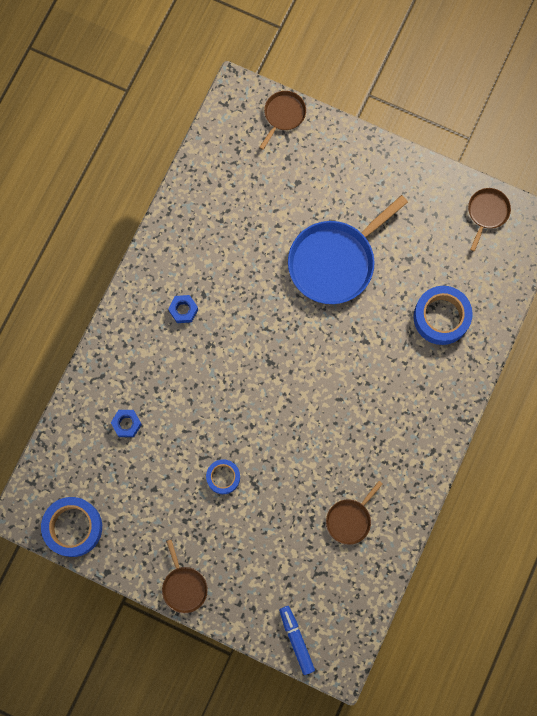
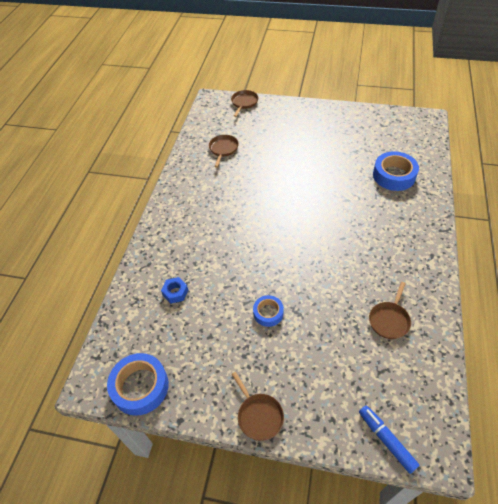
camera: 10 degrees left, 25 degrees down
(183, 310) = (204, 210): blue nut -> none
(335, 262) = (305, 162): blue pan -> none
(487, 212) = (394, 119): brown pan -> brown pan (223, 149)

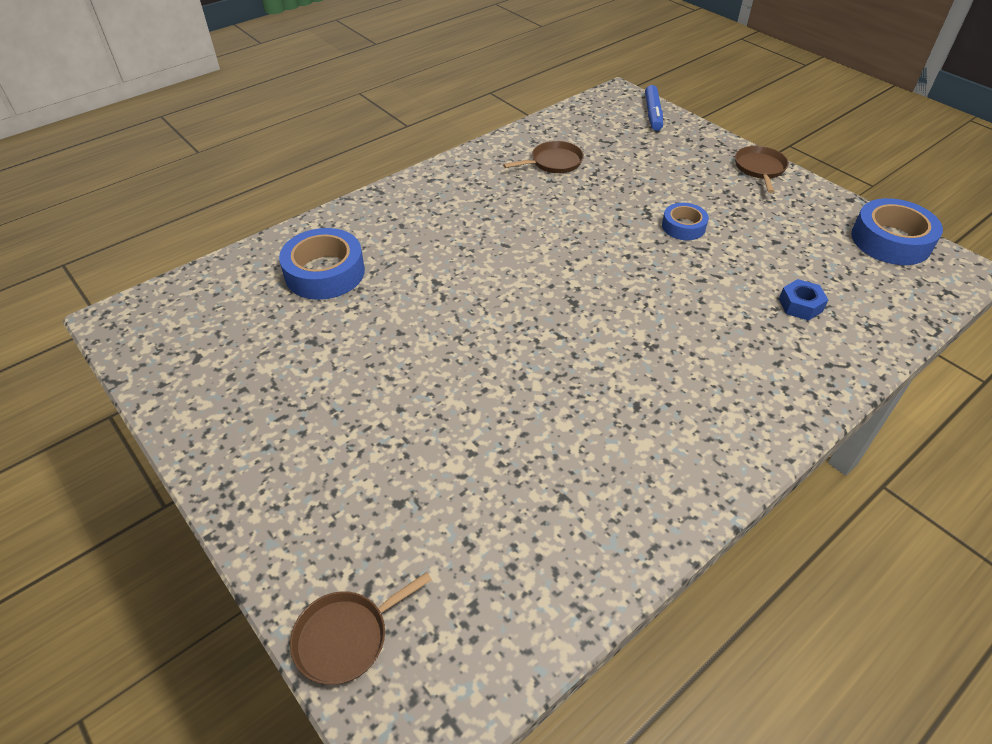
camera: 145 degrees left, 5 degrees down
(223, 149) = (534, 512): brown pan -> none

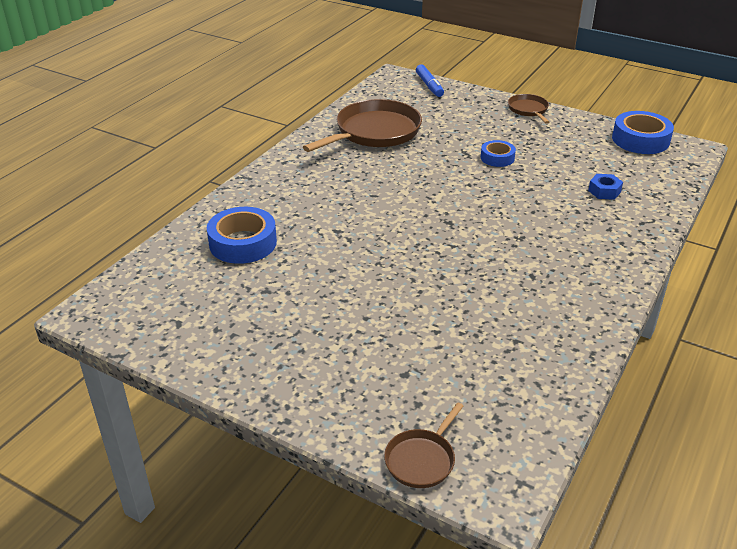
camera: 20 degrees left, 10 degrees down
(554, 162) = (374, 132): brown pan -> brown pan, size x2.00

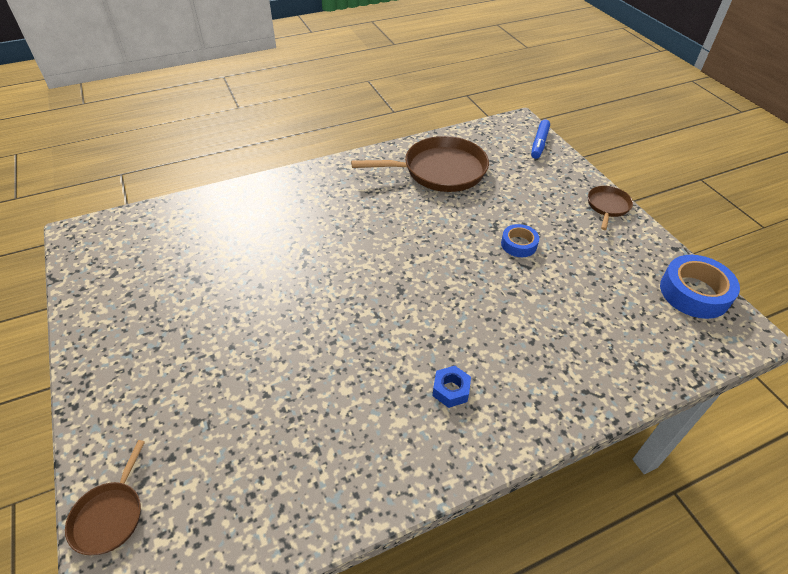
camera: 35 degrees right, 10 degrees up
(243, 243) = (229, 227): blue tape -> none
(421, 460) = (110, 516): brown pan -> brown pan turned 60 degrees counterclockwise
(604, 191) = (585, 333): blue nut -> blue nut (451, 390)

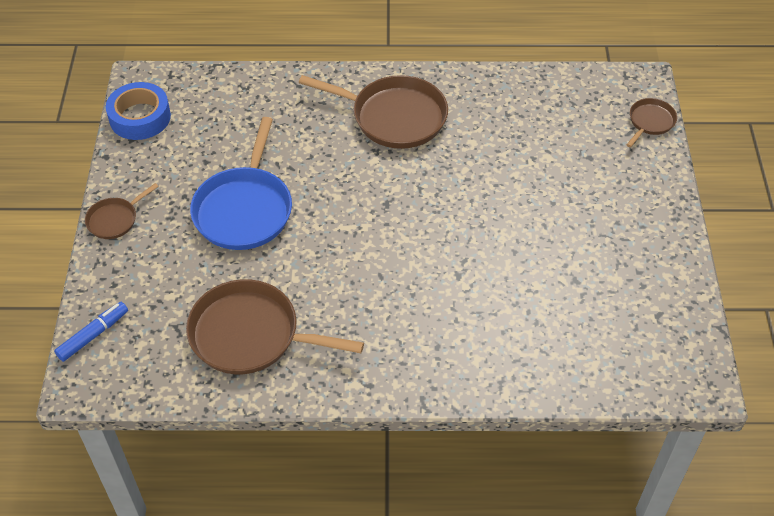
camera: 155 degrees left, 5 degrees up
(451, 390) = (394, 117): blue nut -> brown pan
(518, 244) = (244, 210): blue tape -> blue pan

